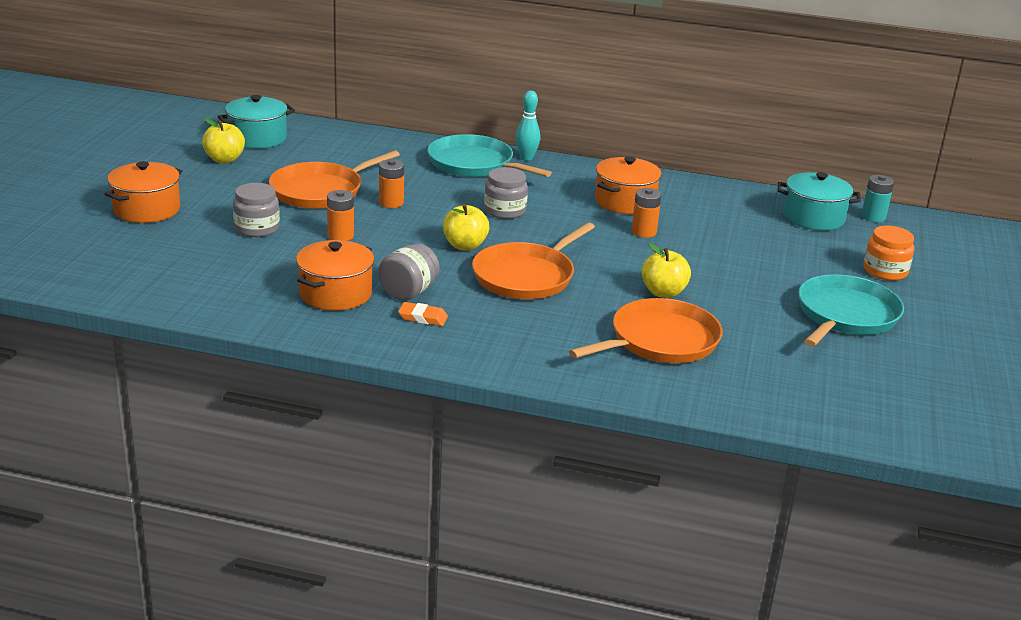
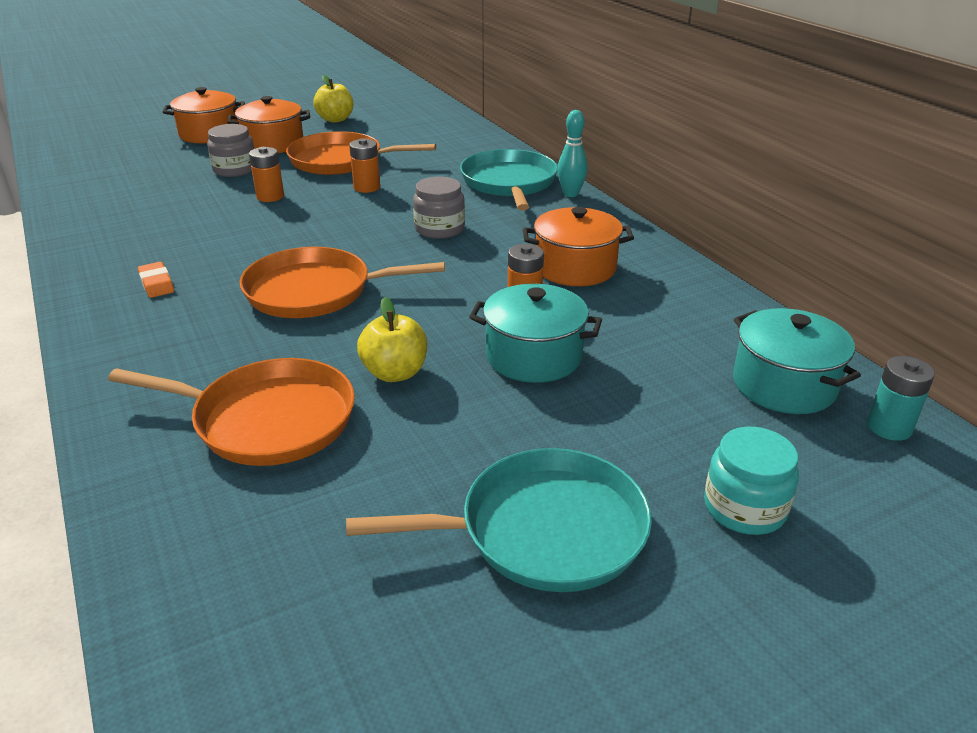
camera: 50 degrees right, 5 degrees up
(257, 138) = (393, 113): turquoise pot -> turquoise pot (533, 356)
(335, 294) = (156, 236): orange pot -> orange pot (273, 144)
(408, 292) = (201, 259): grey jar -> none
(465, 245) = (334, 243): yellow apple -> none
(885, 271) = (744, 508): orange jar -> turquoise jar

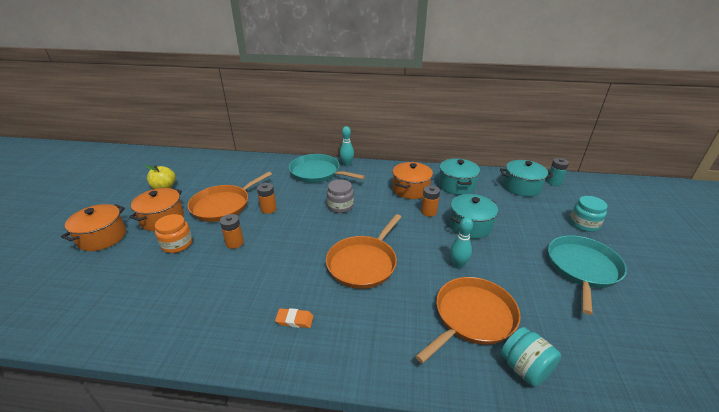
camera: 55 degrees left, 0 degrees up
(181, 500) = (524, 368): none -> turquoise jar
(235, 170) = (177, 244): grey jar -> orange jar
(395, 373) = (458, 265): yellow apple -> turquoise bowling pin
(662, 307) = (456, 185): none -> turquoise pot

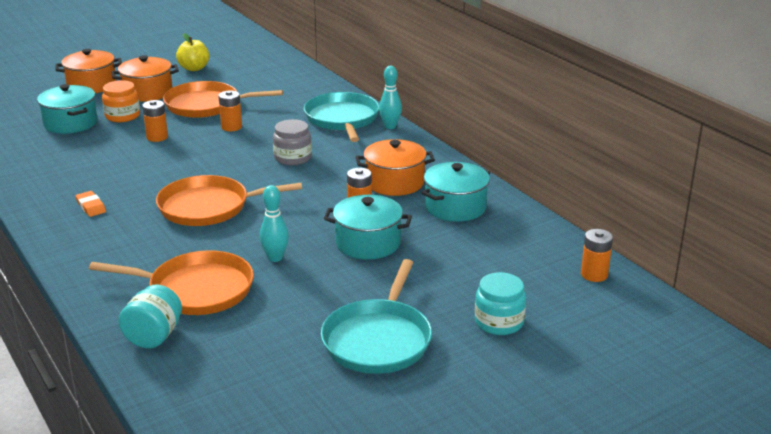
camera: 50 degrees right, 5 degrees down
(521, 187) = (532, 253): turquoise pot -> turquoise pot (70, 123)
(554, 182) = (594, 274): turquoise battery -> orange battery
(582, 268) = (378, 339): turquoise pan -> turquoise pan turned 120 degrees clockwise

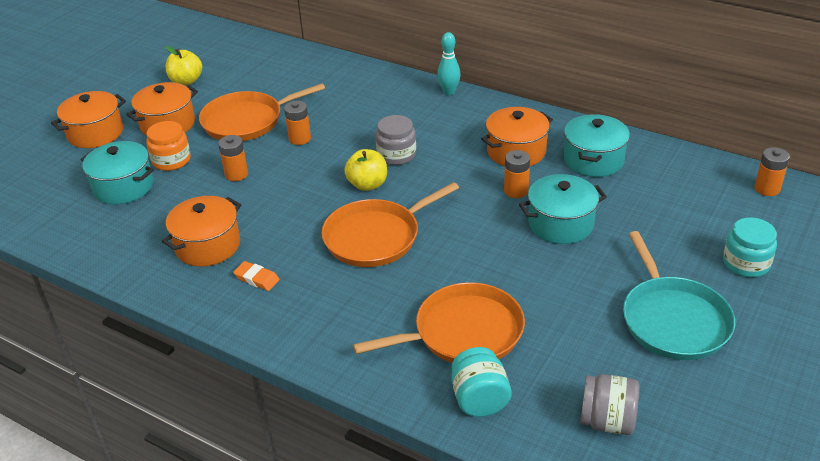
camera: 25 degrees left, 10 degrees up
(82, 176) = (207, 246): none -> orange pot
(233, 387) = (607, 421): none -> grey jar
(245, 171) = (367, 185): none -> yellow apple
(275, 258) = (497, 270): turquoise bowling pin -> none
(342, 119) = (397, 97): turquoise pan -> none

